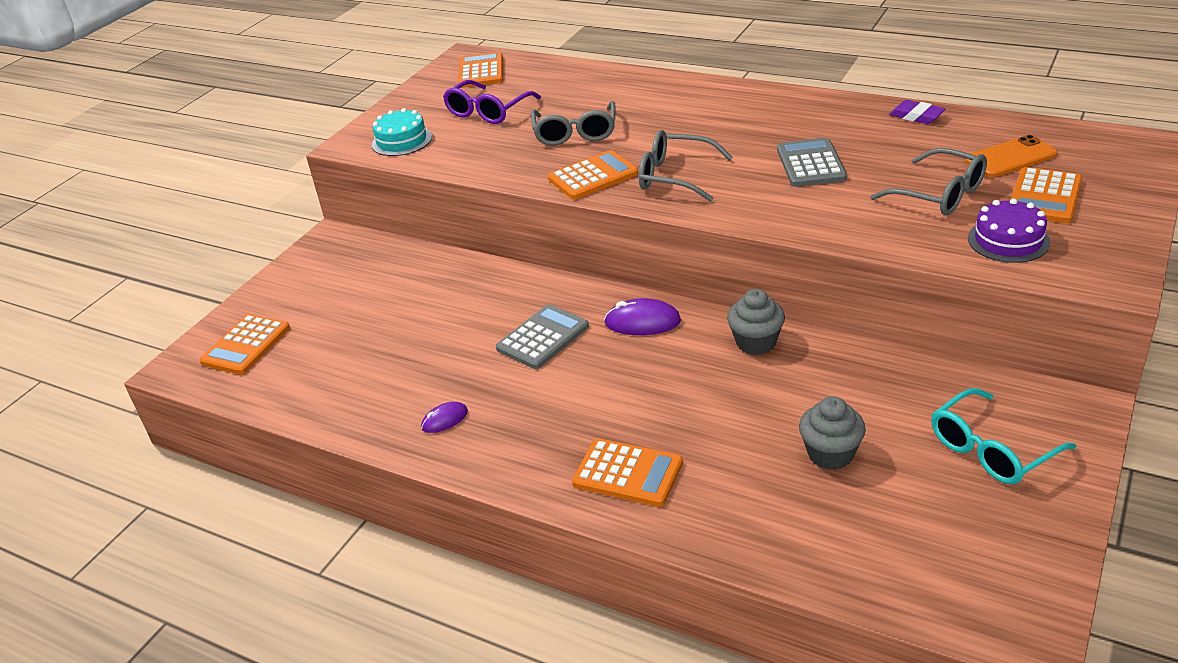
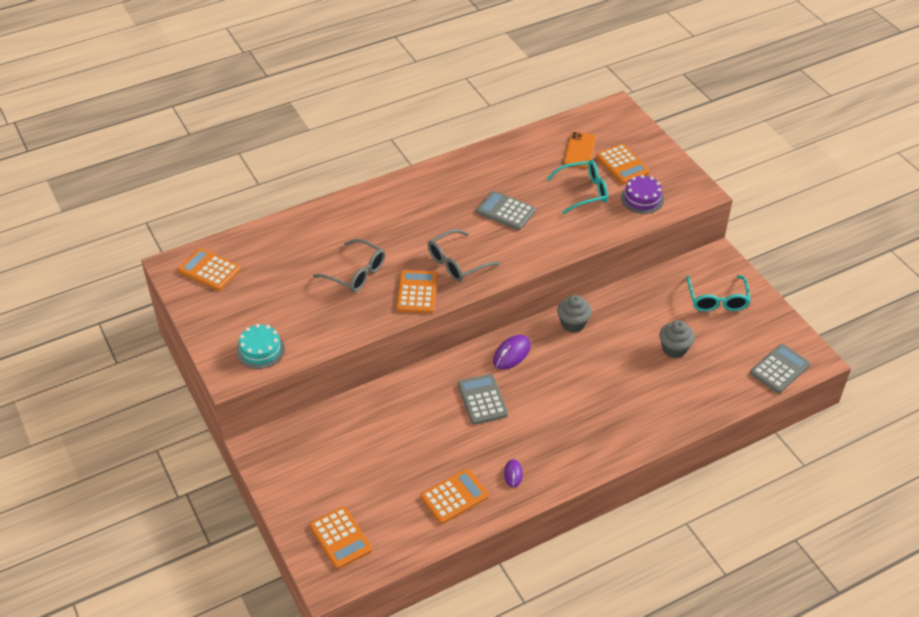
camera: 60 degrees left, 10 degrees up
(488, 111) = (274, 294): purple glasses -> none
(628, 473) = (623, 424): orange calculator -> orange calculator (454, 497)
(916, 116) = (505, 149): purple eraser -> none
(939, 194) = (584, 191): grey glasses -> turquoise glasses
(943, 595) = (779, 369): none -> grey calculator

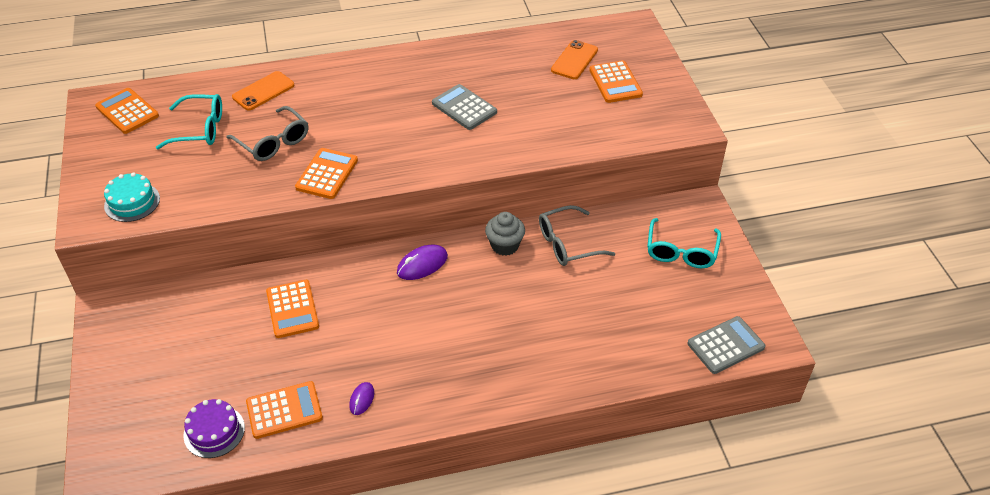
camera: 15 degrees right, 0 degrees up
(323, 228) = (263, 91): none -> orange phone
(340, 538) = (138, 428): orange calculator -> orange calculator (292, 309)
(457, 263) = (385, 151): grey glasses -> grey glasses (567, 244)
(482, 399) = (367, 308): grey calculator -> none
(584, 191) = (559, 102): turquoise glasses -> turquoise glasses (200, 129)
(642, 198) = (622, 121): purple cake -> purple cake (214, 431)
(674, 349) = (608, 296): grey cupcake -> none

